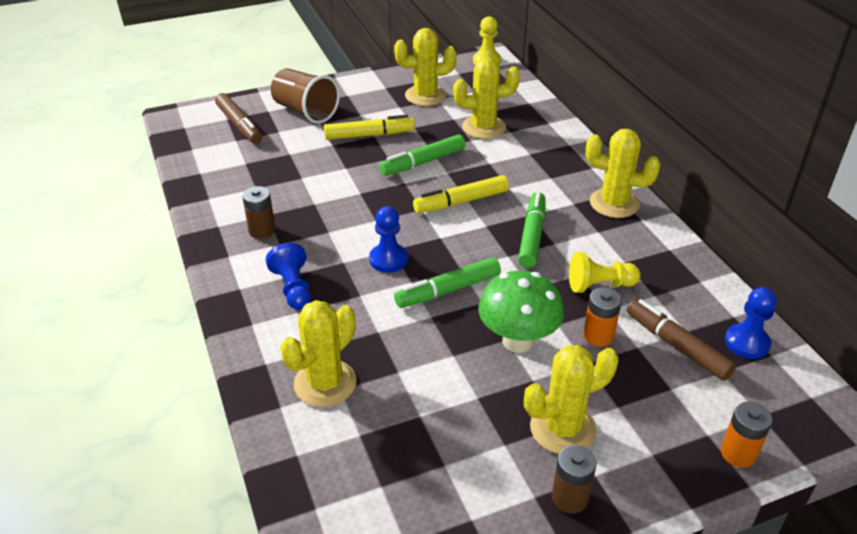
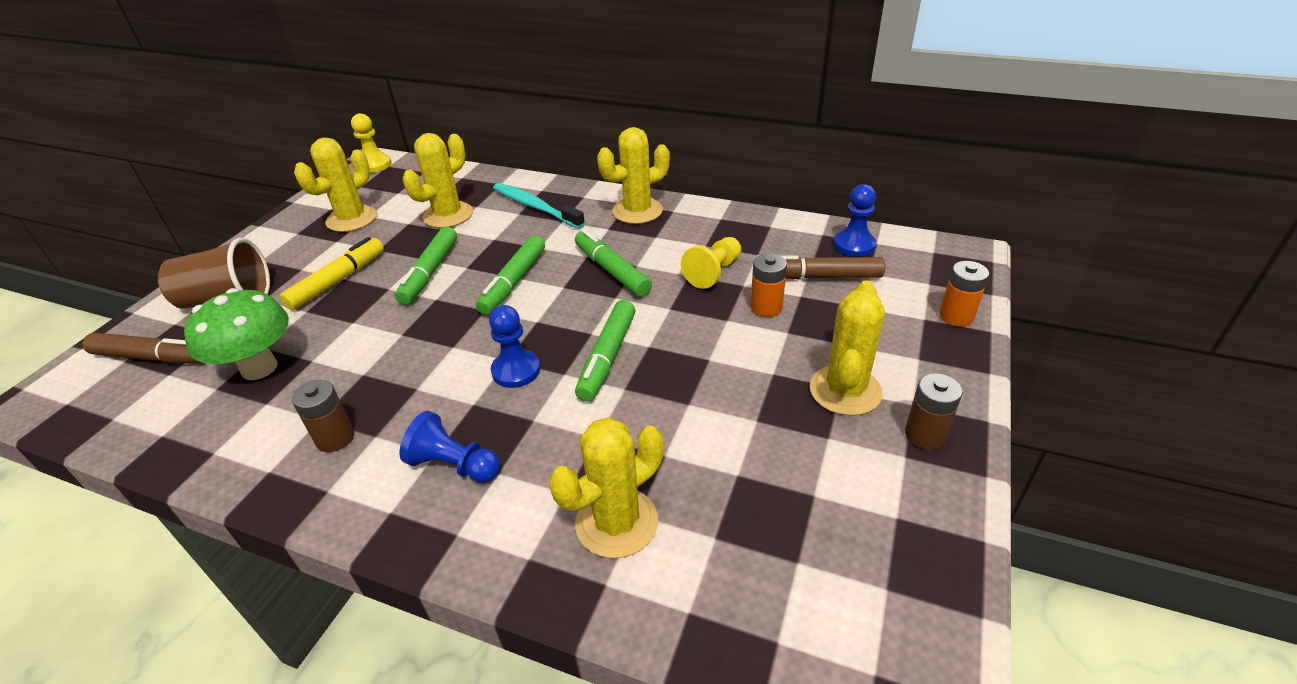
camera: 45 degrees left, 0 degrees up
(325, 383) = (616, 522): yellow cactus -> yellow cactus turned 60 degrees clockwise
(461, 202) = (513, 282): yellow marker -> green marker
(518, 341) = (719, 354): green mushroom -> green mushroom (259, 368)
(547, 155) = (535, 207): none -> turquoise toothbrush

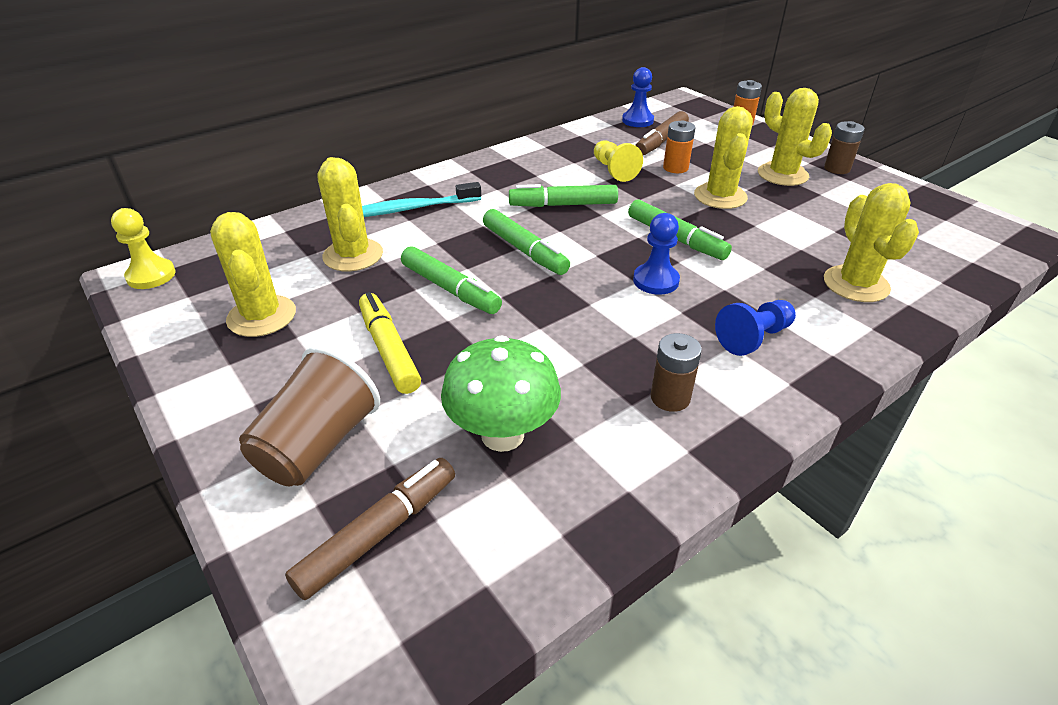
camera: 60 degrees left, 0 degrees up
(637, 211) = (488, 170): yellow cactus -> yellow cactus (720, 196)

